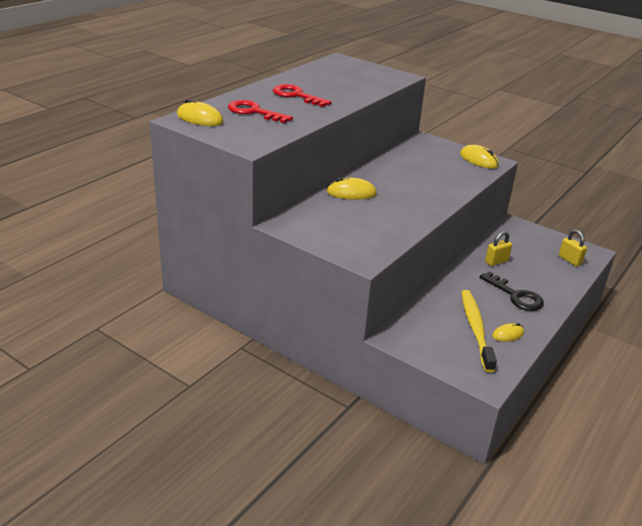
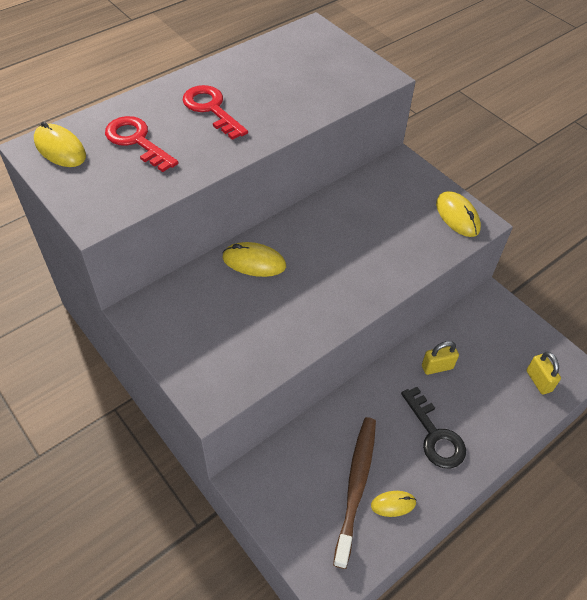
camera: 15 degrees right, 20 degrees up
(476, 329) = (356, 486): yellow toothbrush -> brown toothbrush

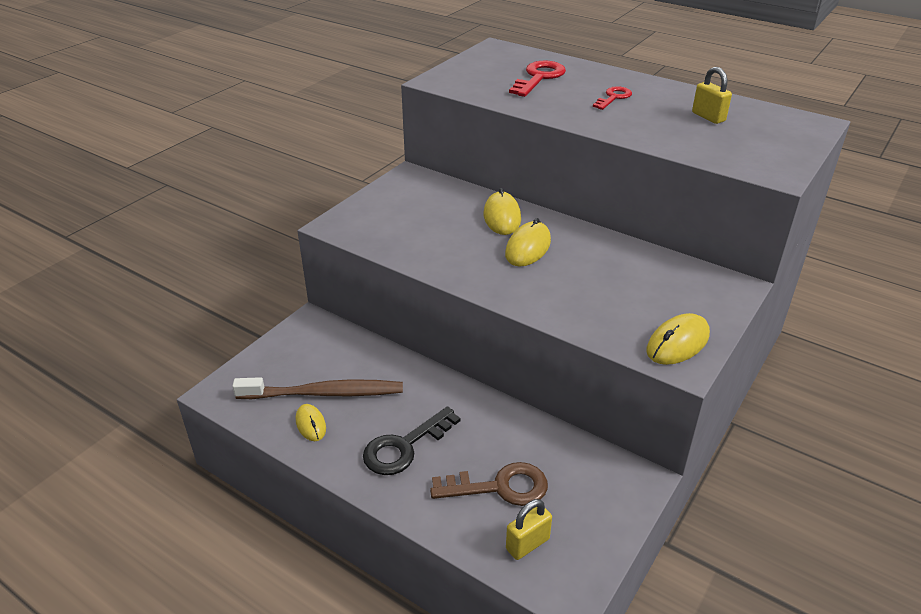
camera: 75 degrees right, 15 degrees down
(60, 149) = (503, 55): yellow mouse -> yellow mouse (528, 248)
(211, 109) = (613, 97): red key -> red key, size x0.62
(437, 367) = (499, 436): yellow padlock -> yellow padlock (708, 117)
(487, 382) = (500, 487): none -> brown key

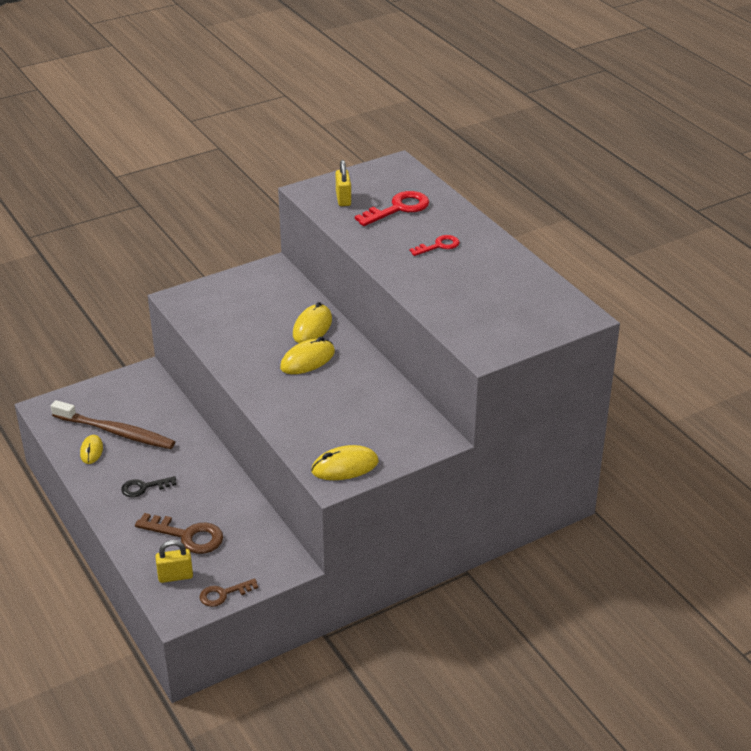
camera: 25 degrees right, 0 degrees up
(404, 447) = (144, 487): black key -> black key, size x0.62
(600, 545) = (223, 594): none -> brown key
(708, 117) = (496, 286): yellow padlock -> yellow padlock (343, 199)

